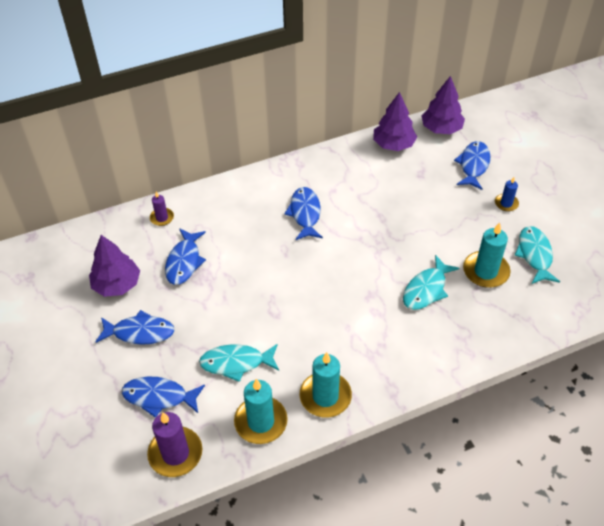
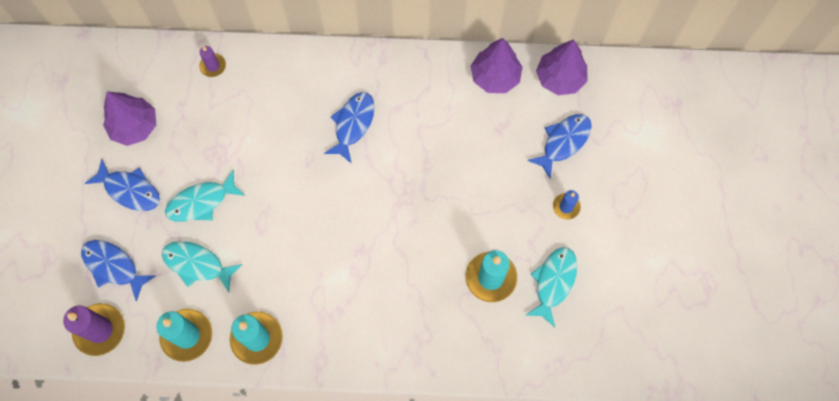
camera: 25 degrees right, 20 degrees up
(184, 262) = (208, 129): blue fish -> none
(426, 289) = (419, 270): turquoise fish -> turquoise fish (201, 202)

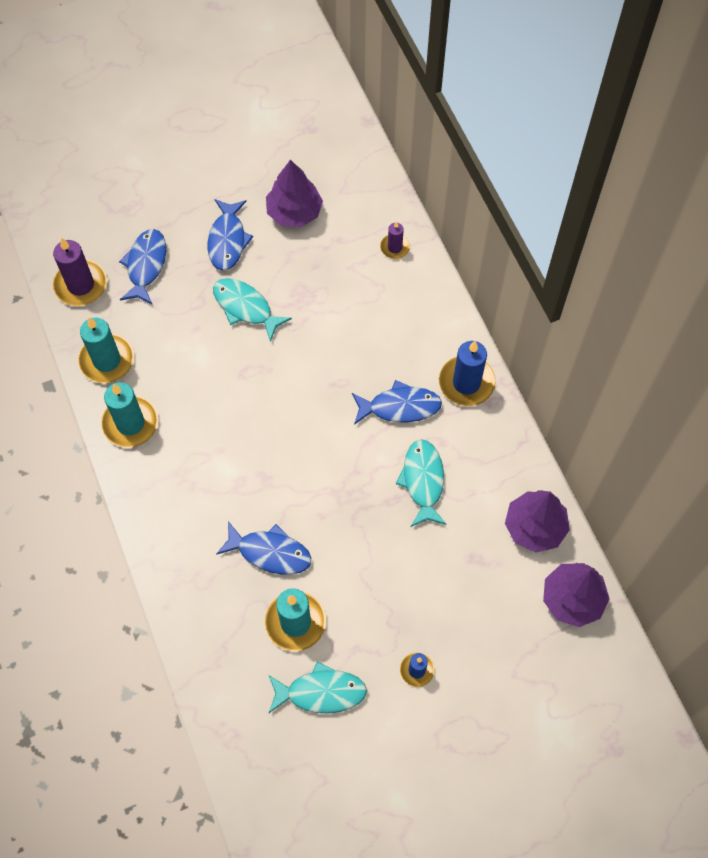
camera: 65 degrees right, 5 degrees down
(197, 264) = (180, 335): turquoise fish -> turquoise fish (423, 481)
(358, 69) = (466, 383): none -> blue candle
(563, 142) = (494, 635): blue fish -> blue fish (270, 552)

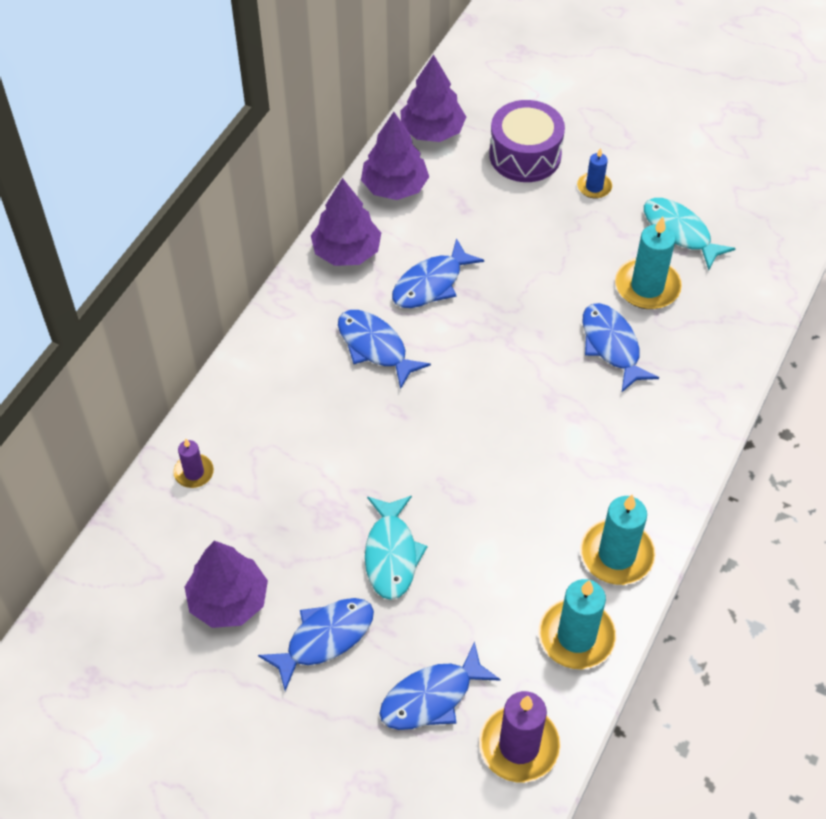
camera: 130 degrees left, 10 degrees down
(423, 481) = (431, 284): turquoise fish -> blue fish
(466, 383) = (300, 314): blue candle -> none
(491, 647) = (525, 155): none -> purple drum
(498, 449) = (346, 251): none -> purple tree

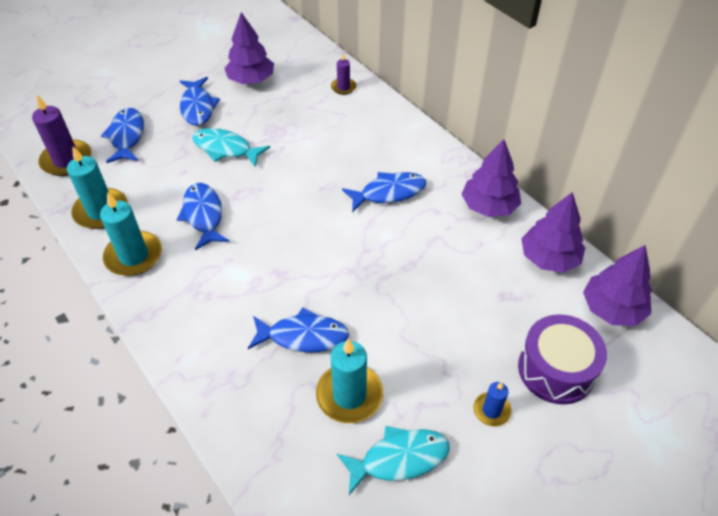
camera: 115 degrees right, 5 degrees down
(431, 284) = (431, 244): blue fish -> blue fish (203, 215)

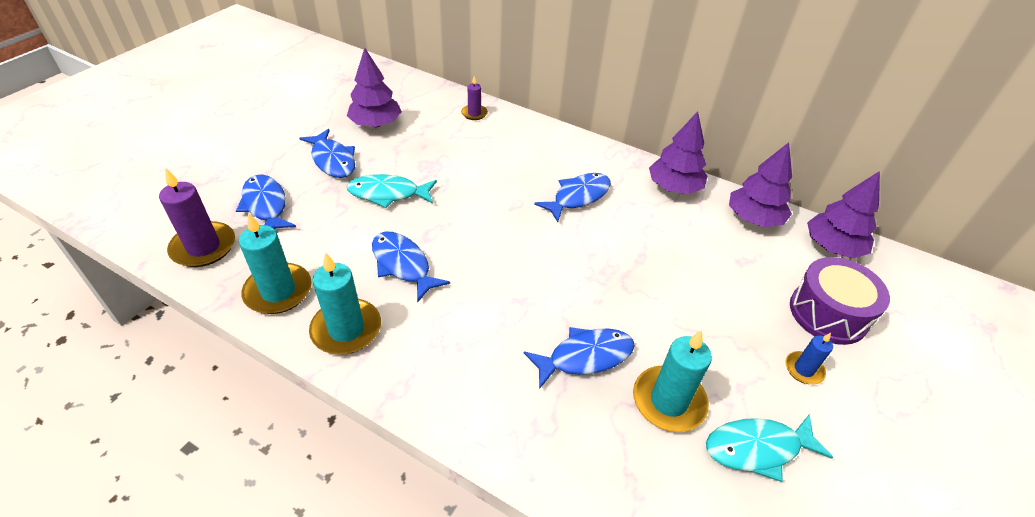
camera: 25 degrees left, 5 degrees down
(399, 459) = (757, 448): turquoise fish -> turquoise fish turned 150 degrees counterclockwise

